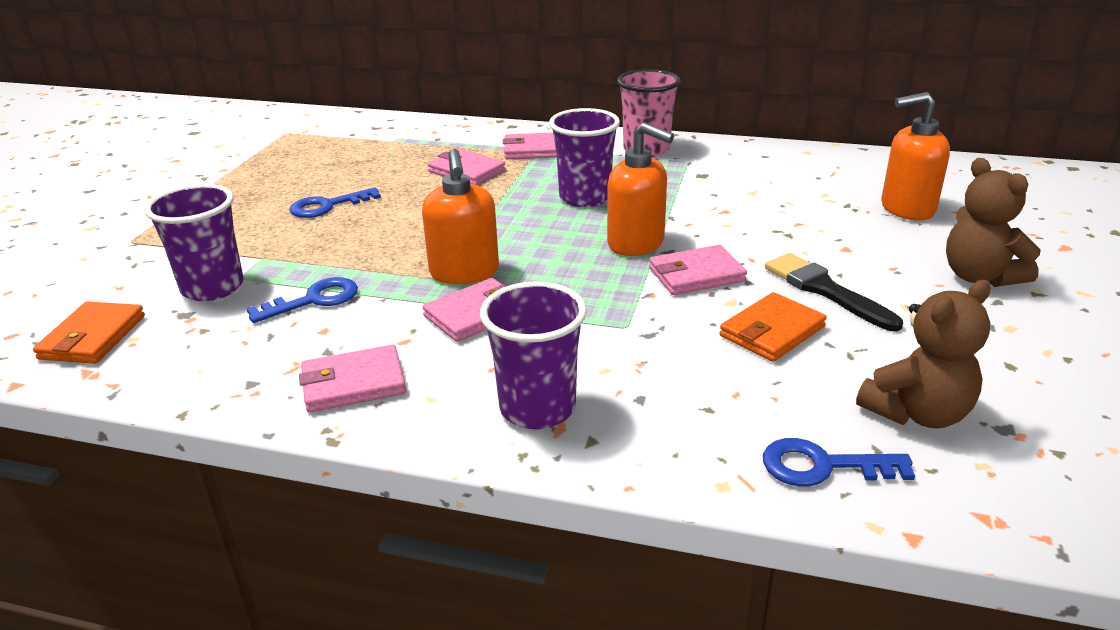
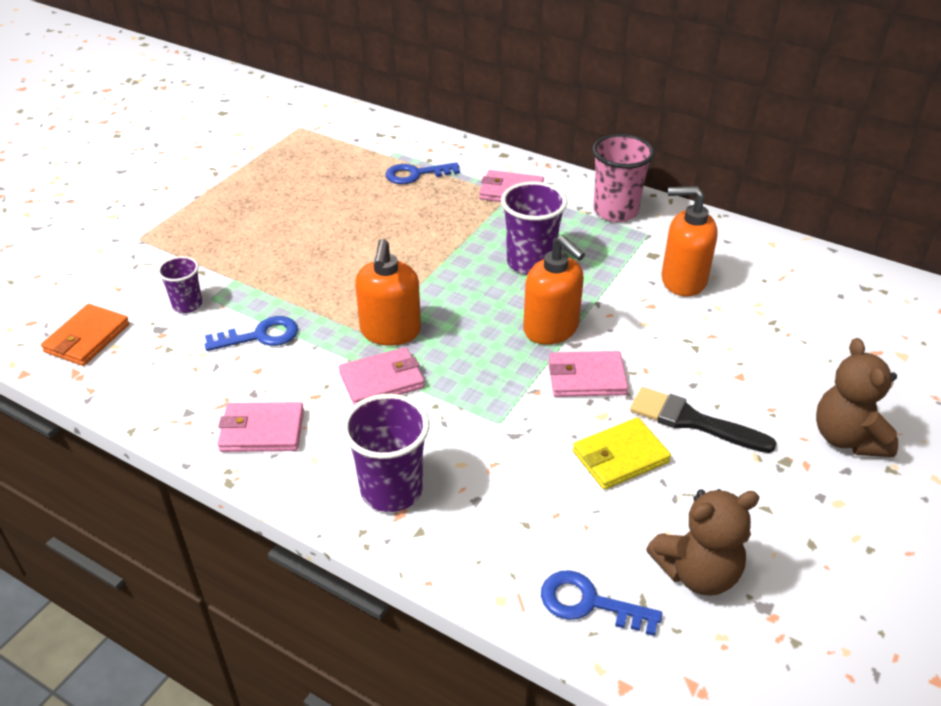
camera: 15 degrees right, 10 degrees up
(212, 287) = (187, 305): purple cup -> purple cup, size x0.59
(328, 206) = (305, 228): blue key -> blue key (416, 174)
(466, 171) = (439, 208): pink wallet -> none
(771, 331) = (620, 457): orange wallet -> yellow wallet
(825, 290) = (693, 421): black brush -> black brush turned 45 degrees counterclockwise
(906, 209) = (828, 339): orange soap dispenser -> orange soap dispenser (683, 280)

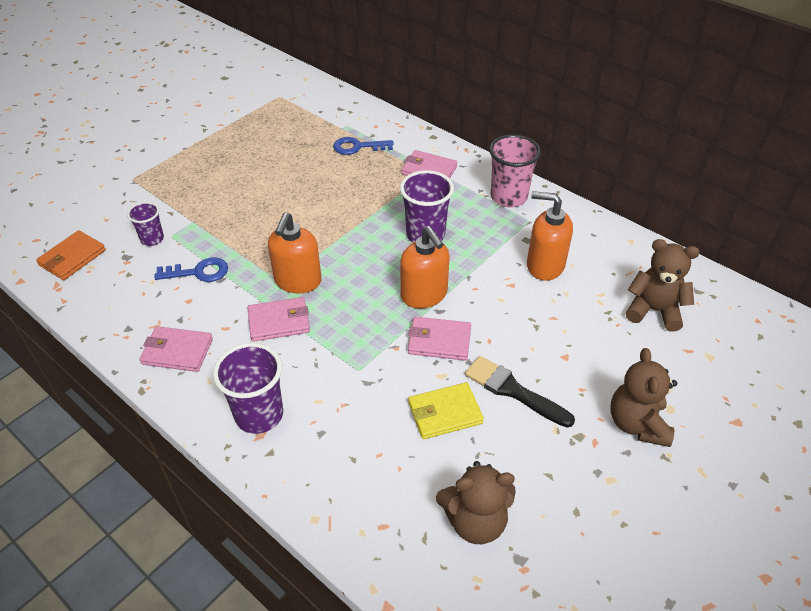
camera: 10 degrees right, 5 degrees up
(589, 603) = (381, 533): blue key -> none
(823, 314) = (654, 310): none -> brown teddy bear

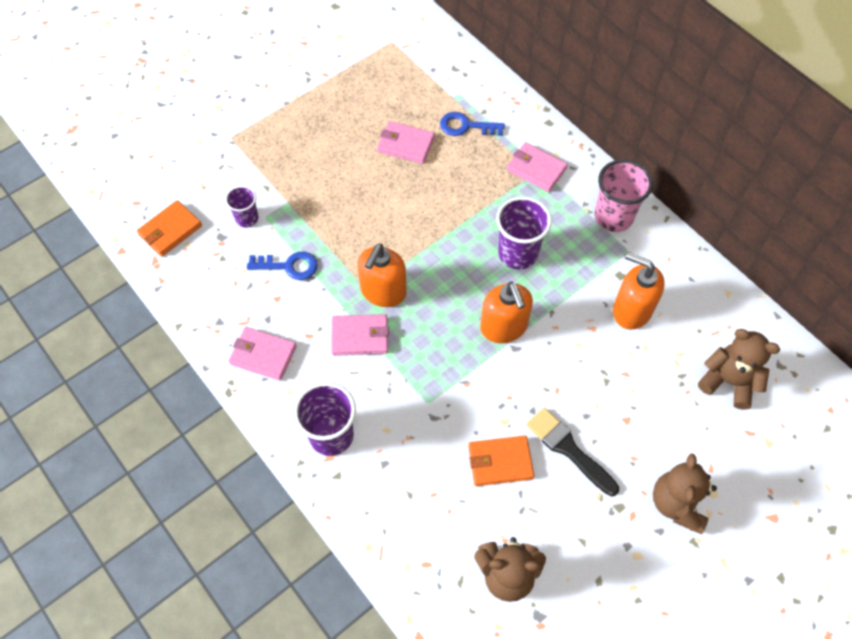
camera: 10 degrees right, 15 degrees up
(439, 341) = (509, 383): pink wallet -> pink wallet (405, 144)
(444, 413) = (500, 462): yellow wallet -> orange wallet

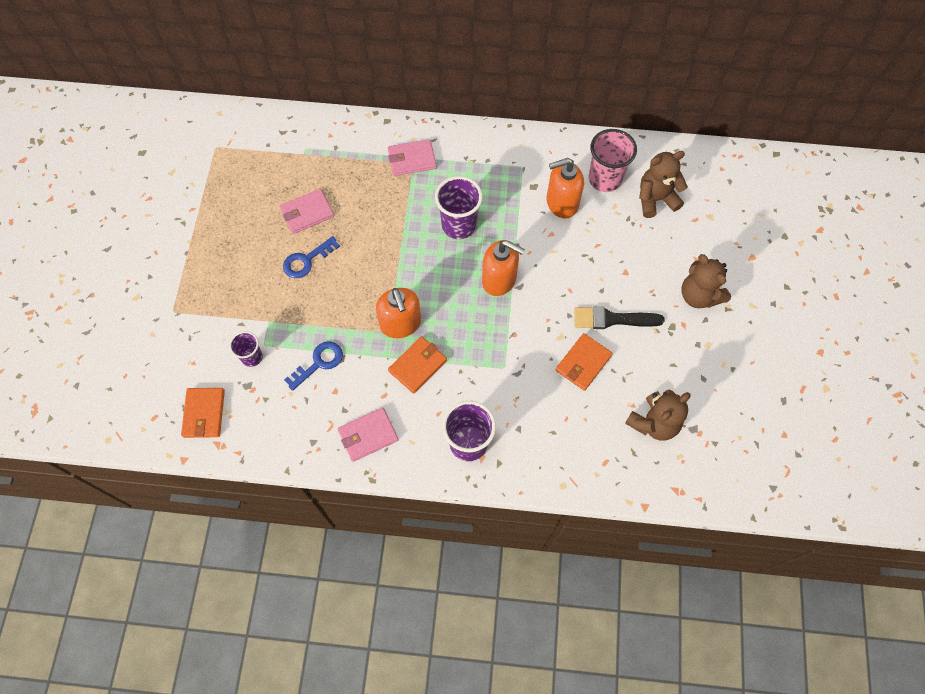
camera: 45 degrees left, 5 degrees up
(360, 336) = (418, 366): pink wallet -> orange wallet
(466, 126) = (335, 167): blue key -> blue key (306, 260)
(613, 217) = (492, 152): pink cup -> pink cup (604, 179)

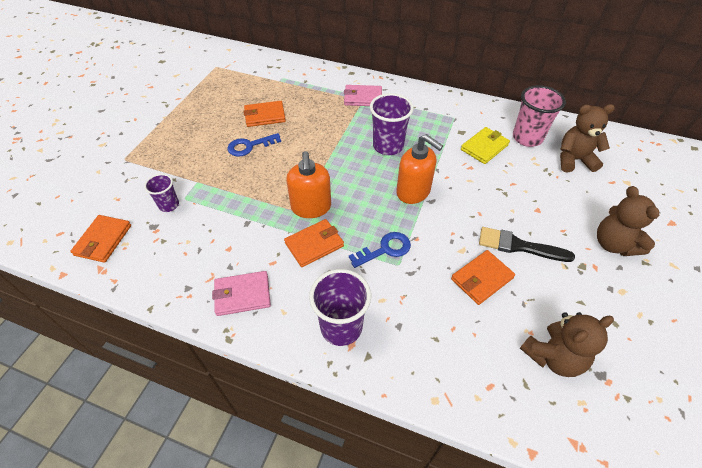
camera: 15 degrees right, 15 degrees down
(307, 213) = (265, 116): pink wallet -> orange wallet
(319, 363) = (224, 222): blue key -> blue key (385, 249)
(561, 203) = (484, 147): orange soap dispenser -> yellow wallet

